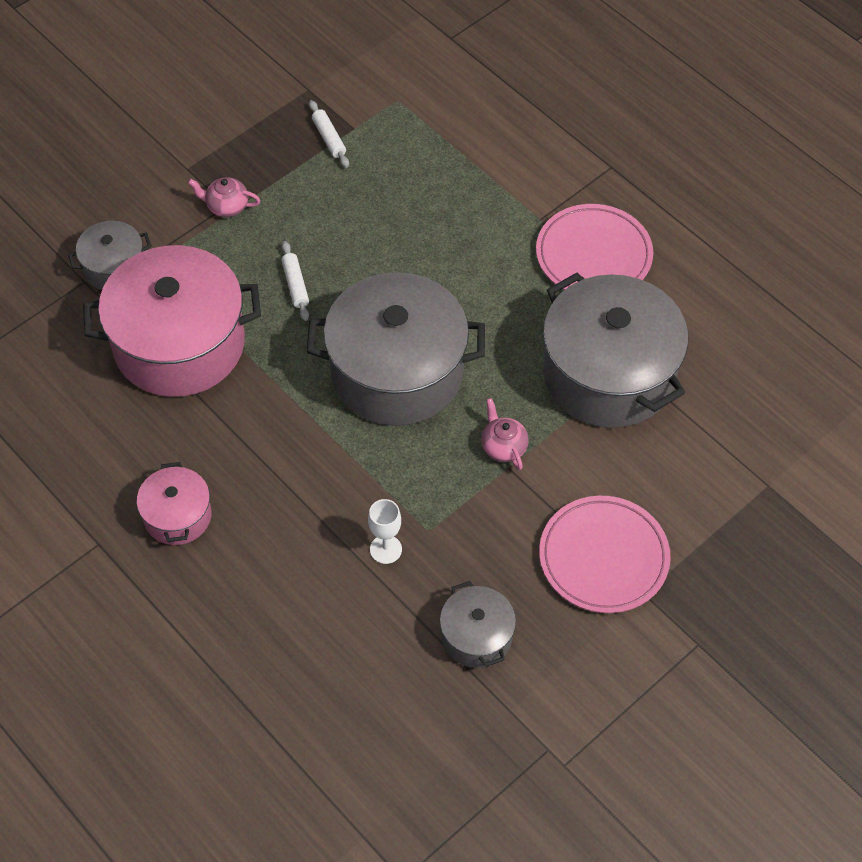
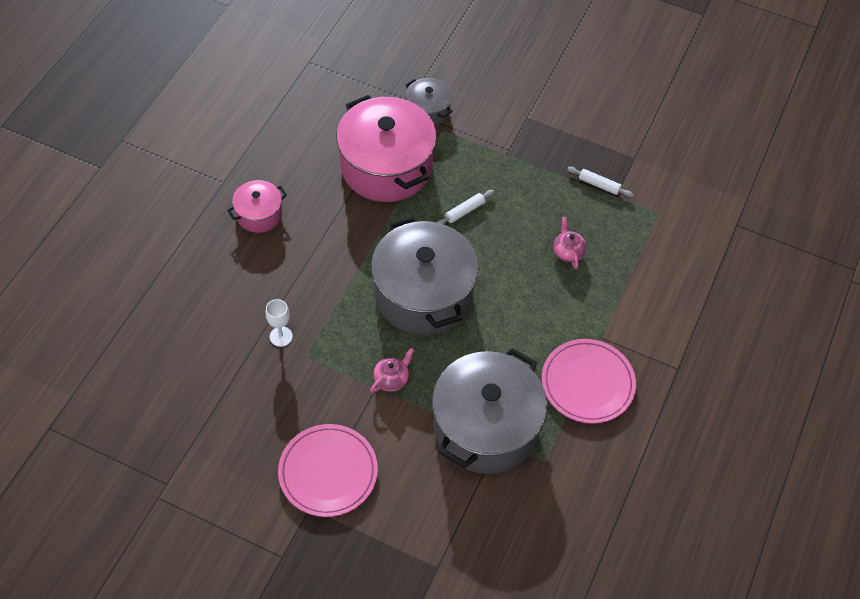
camera: 65 degrees right, 0 degrees up
(226, 206) = (508, 150): pink teapot -> pink teapot (567, 252)
(329, 138) = (599, 185): white rolling pin -> white rolling pin turned 75 degrees clockwise
(476, 636) = (235, 412): grey pot -> none

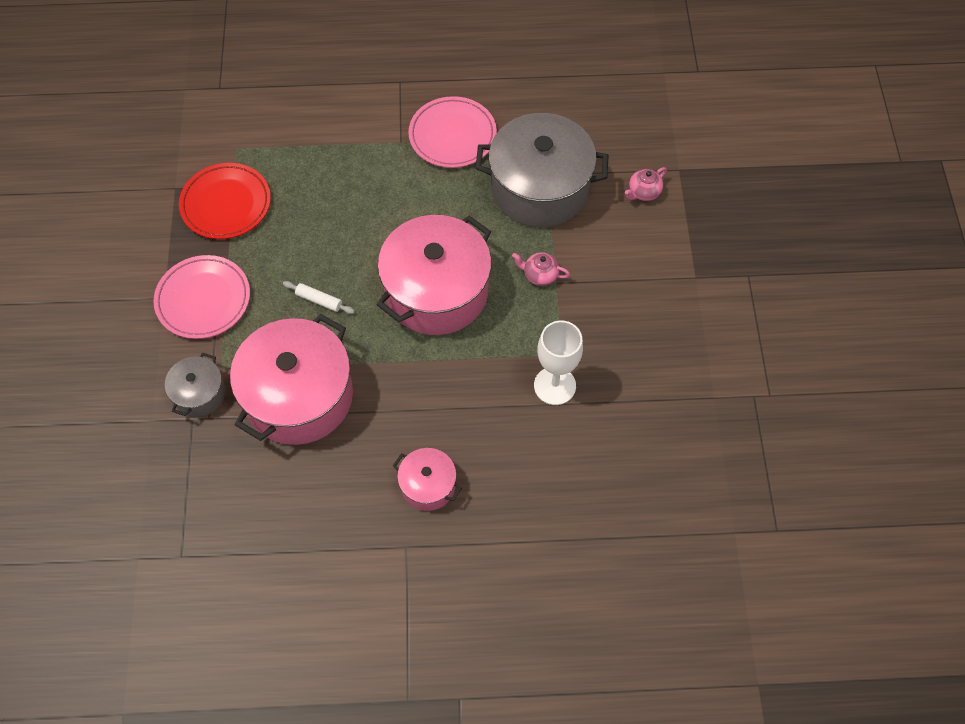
camera: 115 degrees left, 5 degrees up
(281, 336) = (554, 385): white goblet -> white goblet, size x1.72
(328, 472) = (656, 279): pink plate -> pink plate (203, 299)
(423, 294) = (436, 291): grey pot -> pink pot
(567, 252) = (322, 199): pink teapot -> pink teapot (643, 192)
(599, 185) = (226, 204): white rolling pin -> red plate

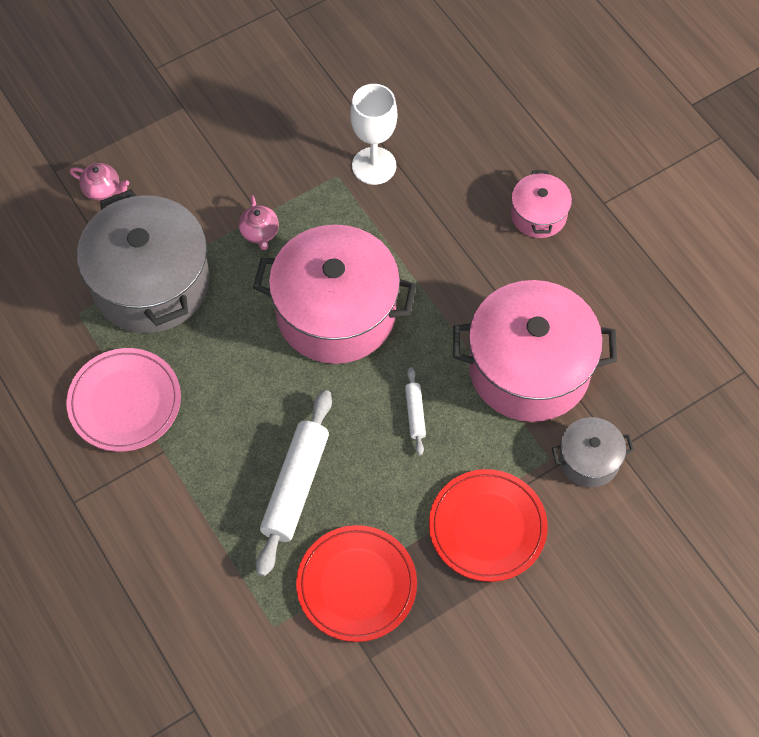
camera: 120 degrees left, 0 degrees up
(203, 299) = (487, 527): pink plate -> red plate
(319, 203) = (296, 486): none -> white rolling pin

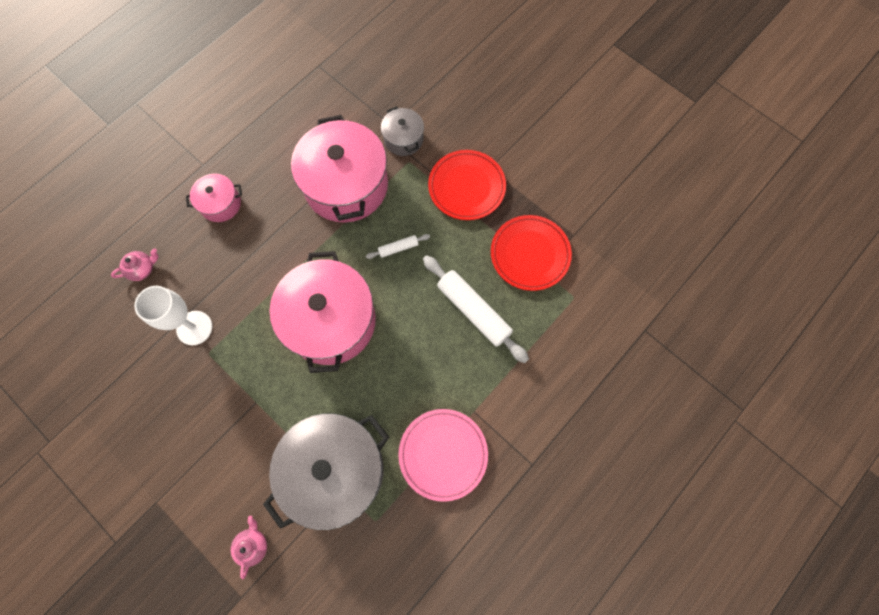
camera: 105 degrees left, 10 degrees up
(260, 233) = (272, 397): pink teapot -> pink teapot (142, 269)
(296, 486) = (474, 311): white rolling pin -> white rolling pin turned 45 degrees clockwise

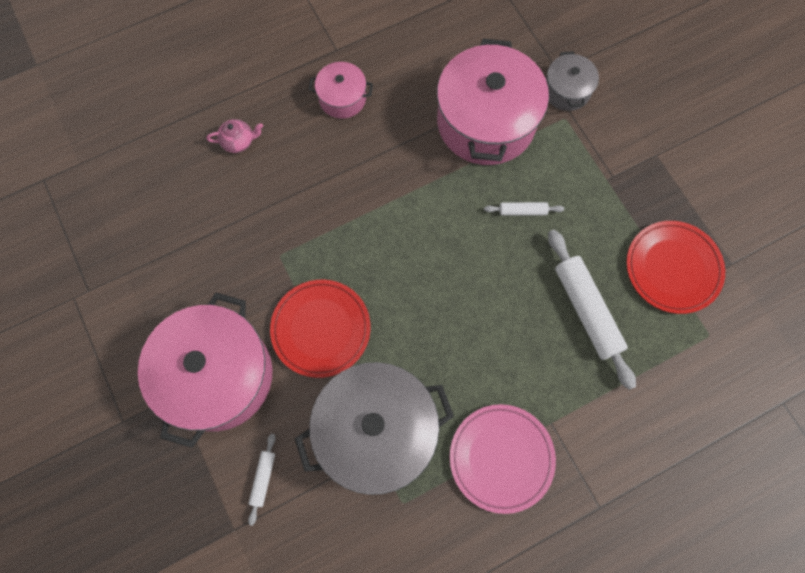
camera: 20 degrees right, 0 degrees up
(194, 328) = (273, 223): white goblet -> none
(253, 545) = (263, 478): pink teapot -> white rolling pin
(331, 321) = (422, 266): pink pot -> pink pot (218, 375)
(466, 187) = (622, 168): red plate -> red plate (321, 329)

